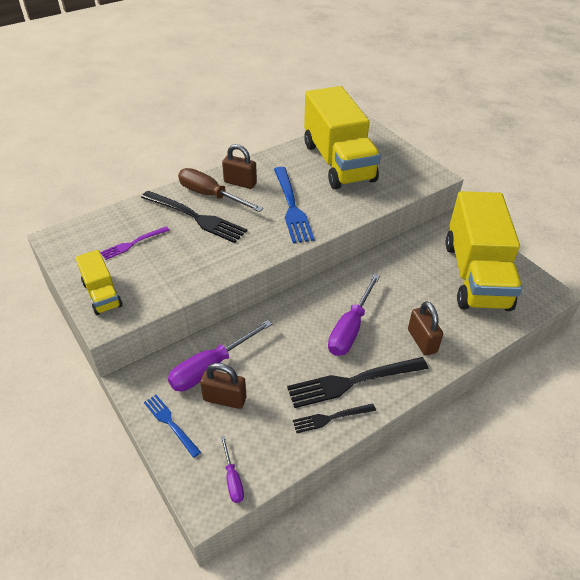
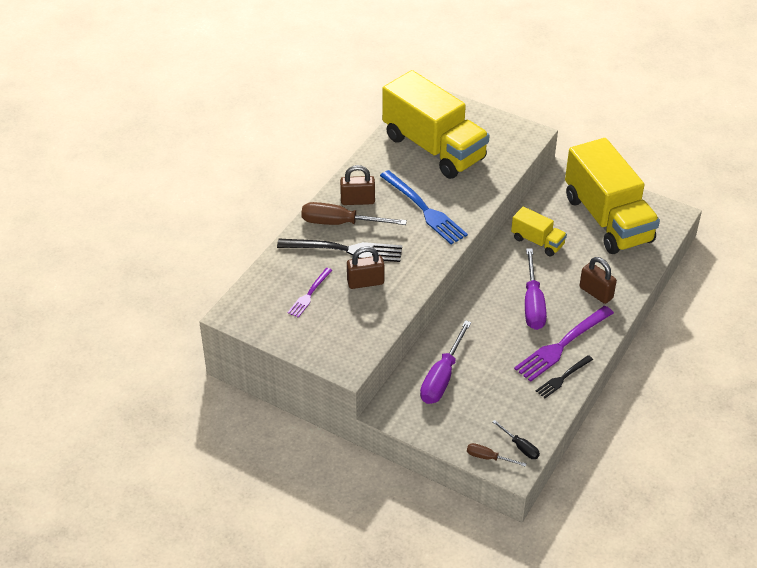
camera: 25 degrees left, 0 degrees up
(102, 294) = (324, 347): yellow truck -> yellow truck (537, 241)
(170, 423) = (443, 429): blue fork -> none
(190, 477) = (488, 458): none -> brown screwdriver
(225, 399) = (471, 396): brown padlock -> brown padlock (365, 282)
(232, 479) = (520, 447): purple screwdriver -> black screwdriver
(352, 382) = (562, 345): black fork -> purple fork

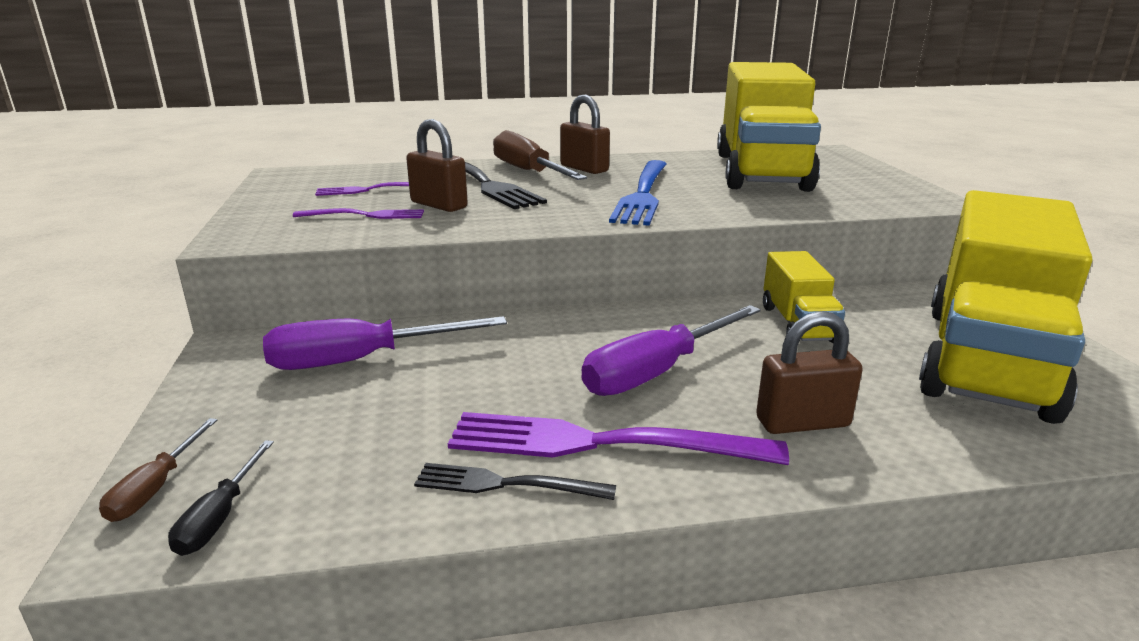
camera: 50 degrees right, 20 degrees down
(355, 313) = (365, 215): none -> purple fork
(488, 458) = (156, 488): brown screwdriver -> brown screwdriver turned 150 degrees counterclockwise
(596, 293) = (802, 422): brown padlock -> brown padlock turned 75 degrees clockwise

